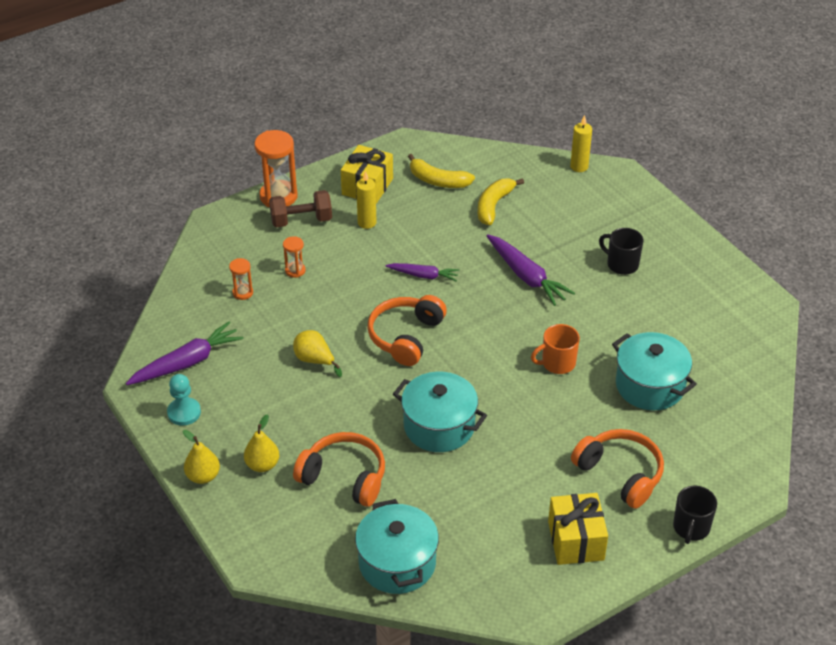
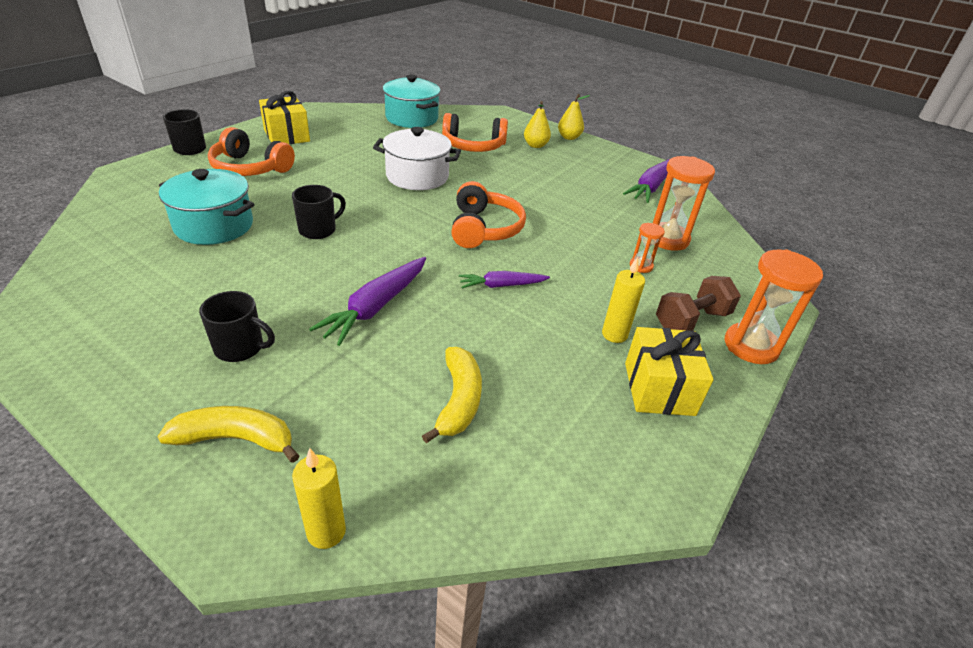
camera: 155 degrees right, 5 degrees down
(184, 412) = (618, 162): turquoise pawn -> none
(242, 293) = (667, 239): orange hourglass -> orange hourglass, size x1.95
(315, 360) = (552, 201): yellow pear -> none
(438, 181) = (567, 426): yellow banana -> yellow banana (236, 439)
(439, 426) = (417, 176): turquoise pot -> white pot
(526, 276) = (375, 307): purple carrot -> purple carrot turned 90 degrees counterclockwise
(557, 363) = (318, 230): orange mug -> black mug

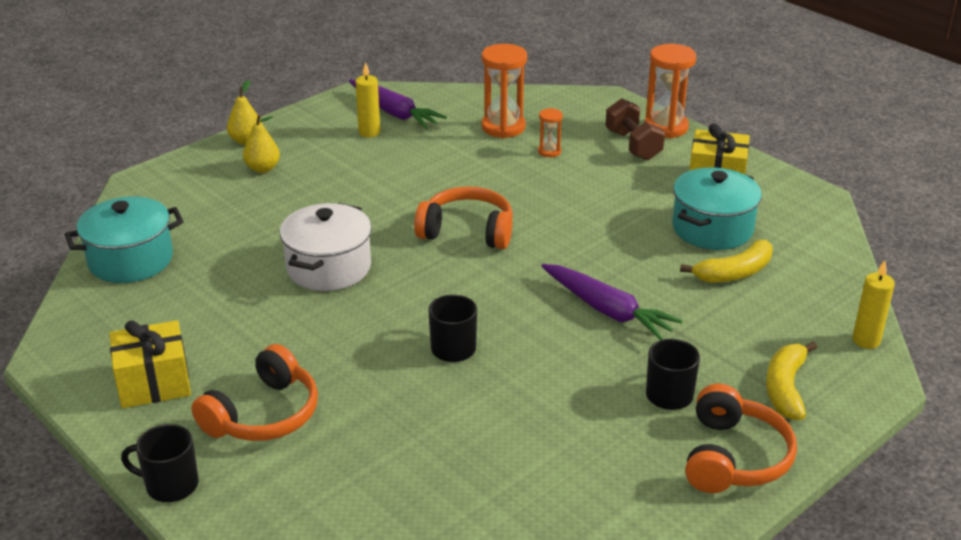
camera: 75 degrees left, 5 degrees down
(214, 226) = (429, 434): turquoise pot -> turquoise pot (712, 229)
(458, 400) = (734, 273): yellow banana -> yellow banana turned 135 degrees clockwise
(473, 146) = (248, 216): orange headphones -> orange headphones (733, 457)
(501, 285) = (576, 233): purple carrot -> none
(614, 334) = (651, 185): yellow candle -> yellow candle (369, 132)

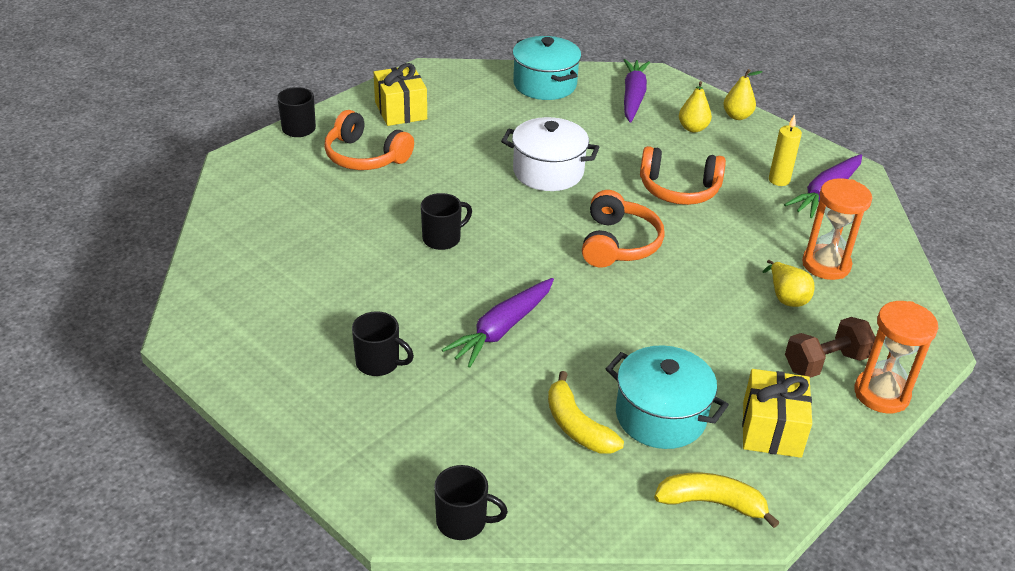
camera: 85 degrees right, 5 degrees up
(184, 199) = (633, 97): none -> purple carrot
(549, 151) = (786, 297): orange hourglass -> yellow pear
(733, 457) = (293, 397): orange headphones -> orange headphones (679, 189)
(785, 388) = (385, 444): yellow banana -> yellow banana (711, 503)
(866, 340) = (463, 522): yellow candle -> black mug

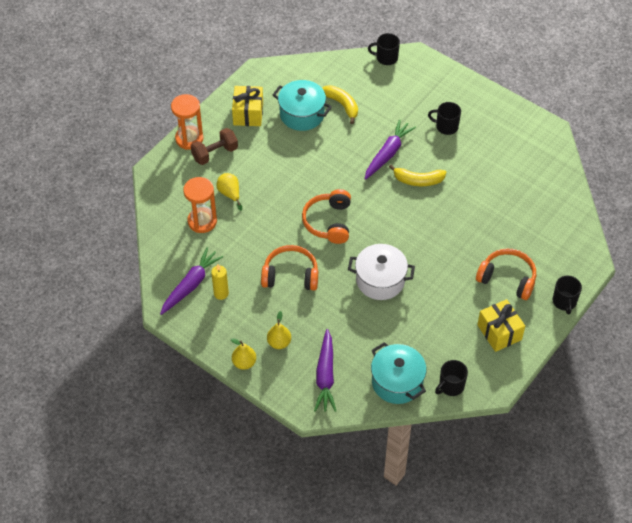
camera: 175 degrees right, 15 degrees up
(442, 239) = (435, 212): black mug -> black mug (451, 386)
(711, 503) = (279, 77): yellow banana -> yellow banana (418, 180)

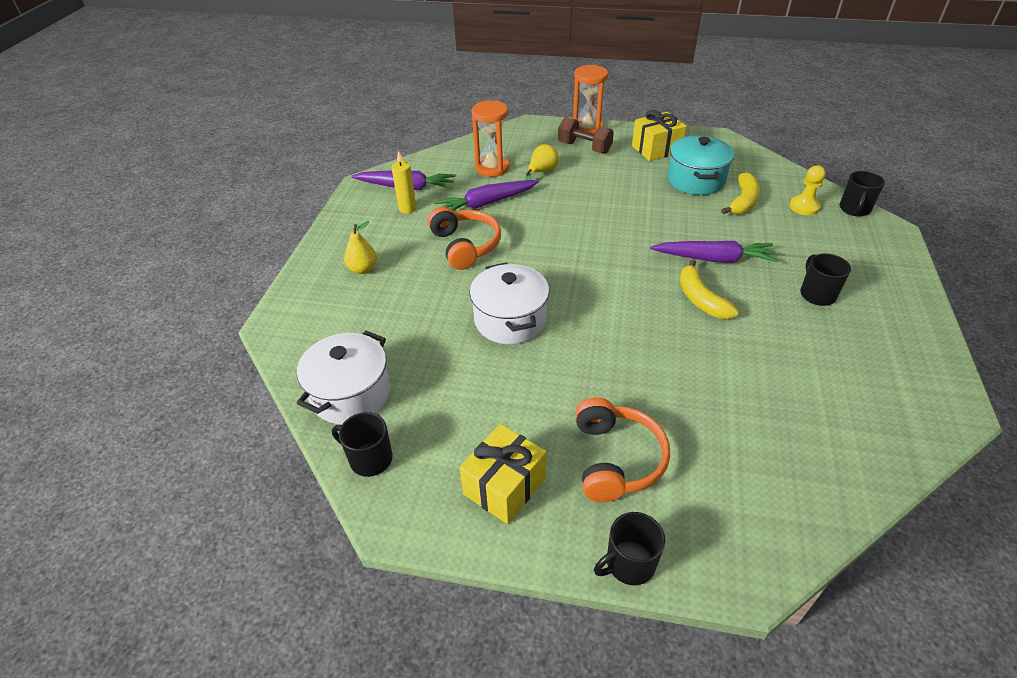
camera: 65 degrees right, 10 degrees down
(244, 363) = (322, 253): yellow pear -> none
(325, 376) = (331, 322): purple carrot -> purple carrot (486, 203)
(329, 222) = (565, 248): orange headphones -> none
(368, 79) = (804, 207): none -> yellow pawn
(386, 58) = (854, 209): black mug -> black mug turned 135 degrees counterclockwise
(397, 382) = (350, 394): turquoise pot -> white pot

